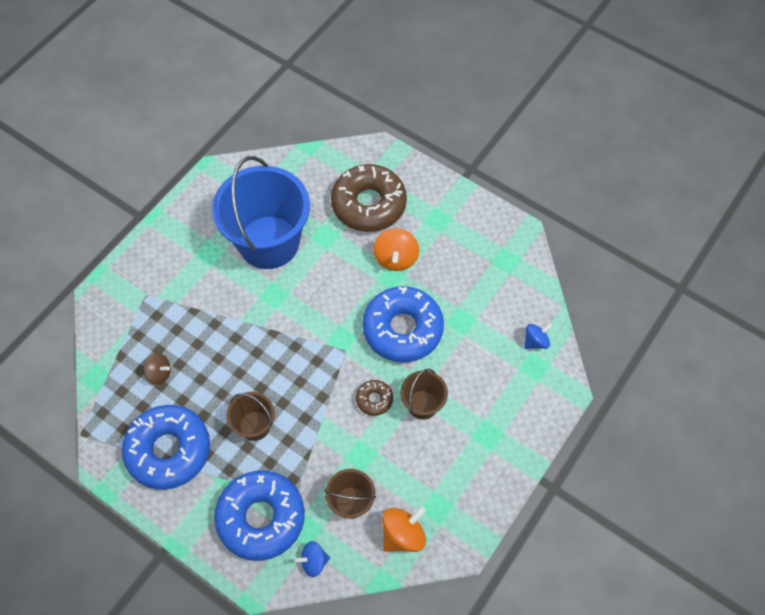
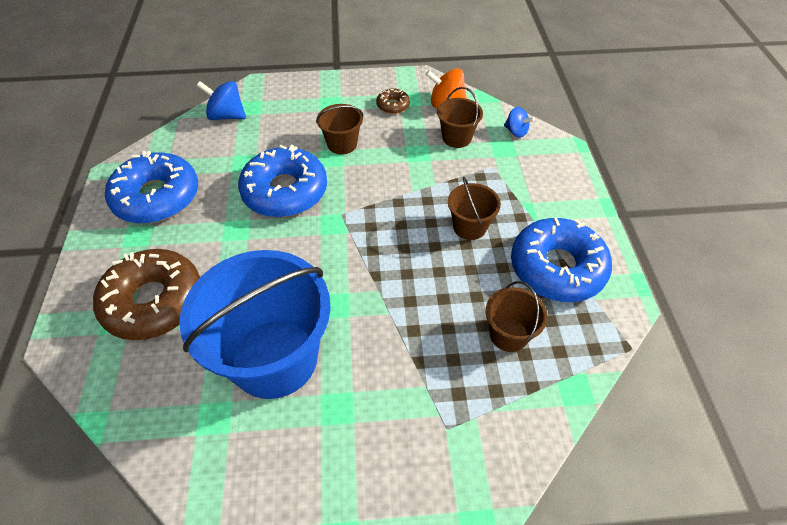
camera: 130 degrees left, 10 degrees down
(159, 373) = (508, 334): brown spinning top -> brown bucket
(261, 518) = (526, 175): blue donut -> blue donut (157, 197)
(374, 399) = (366, 171): brown donut -> brown donut (393, 105)
(396, 258) = (211, 239): orange spinning top -> none
(535, 341) = (227, 116): blue spinning top -> blue spinning top, size x1.54

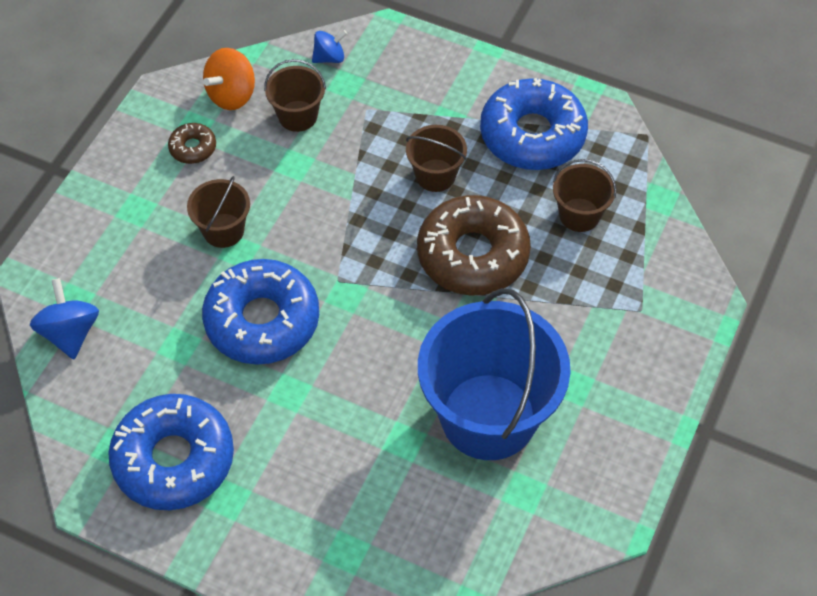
camera: 60 degrees left, 5 degrees up
(154, 301) = (344, 506): brown donut -> brown donut (472, 255)
(227, 116) = (70, 333): blue spinning top -> blue spinning top turned 120 degrees clockwise

